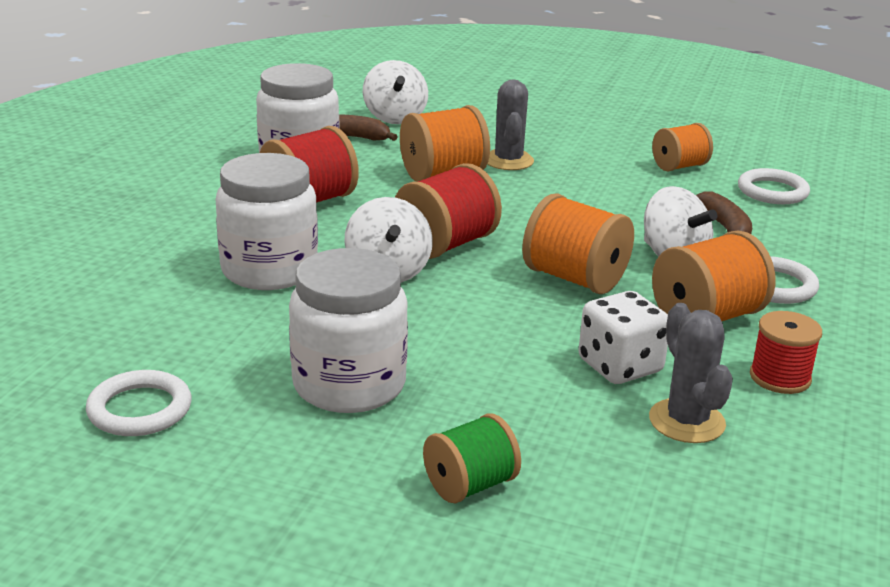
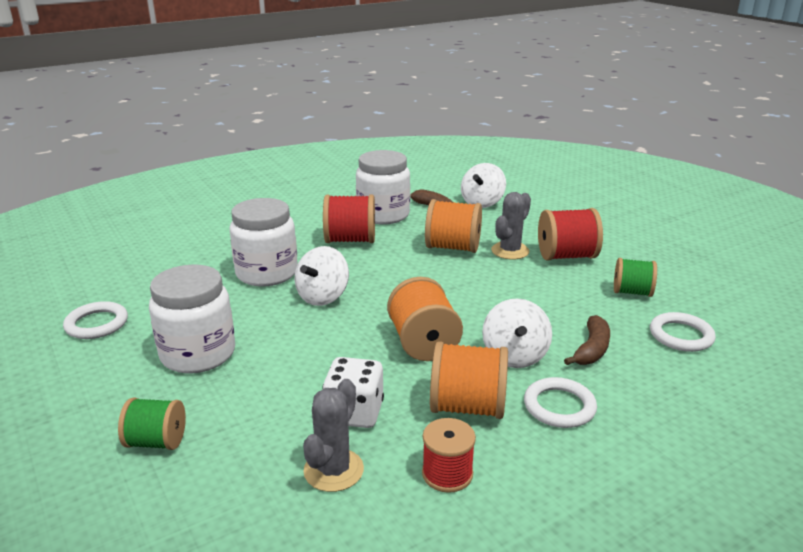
camera: 40 degrees right, 0 degrees up
(446, 245) = (382, 292): red spool -> red spool (566, 256)
(679, 166) = (632, 292): orange spool -> green spool

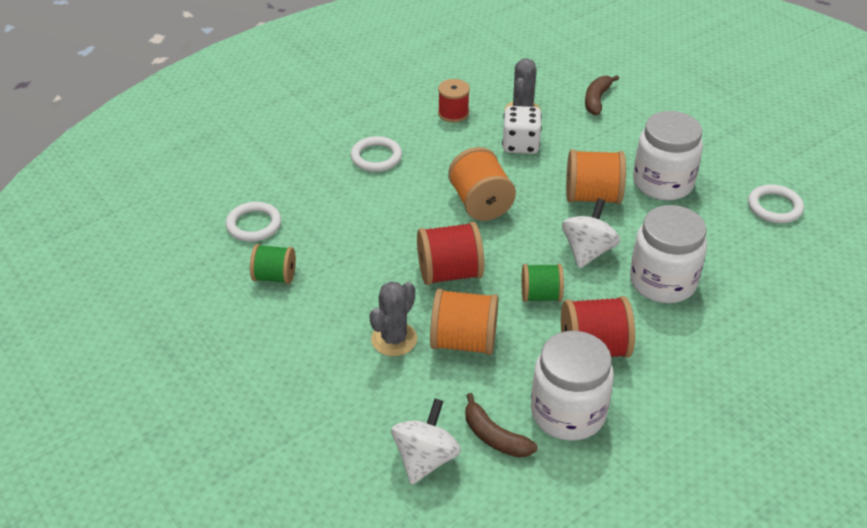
camera: 175 degrees right, 15 degrees up
(156, 442) = (641, 120): green spool -> green spool (540, 295)
(467, 407) = (442, 153): orange spool -> orange spool (592, 196)
(514, 356) = (404, 196): white spinning top -> none
(566, 256) = (327, 333): red spool -> red spool (449, 273)
(591, 349) = (338, 206): brown banana -> brown banana (597, 100)

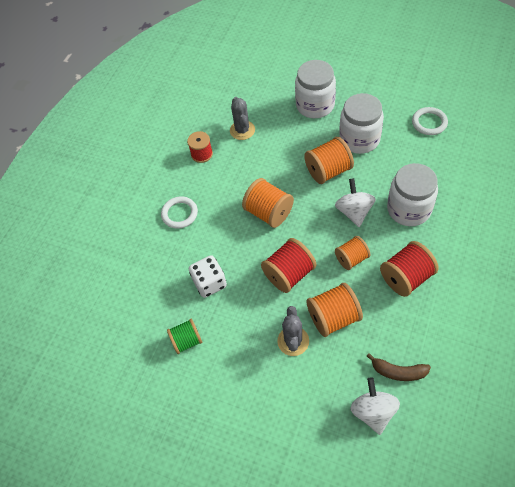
camera: 25 degrees left, 15 degrees up
(254, 225) = (142, 310): white ring -> none
(520, 145) = (259, 156): white dice -> white dice (210, 283)
(540, 295) = (351, 259): green spool -> orange spool
(568, 413) = (424, 330): white jar -> white jar (315, 105)
(597, 100) = (279, 98): brown banana -> none

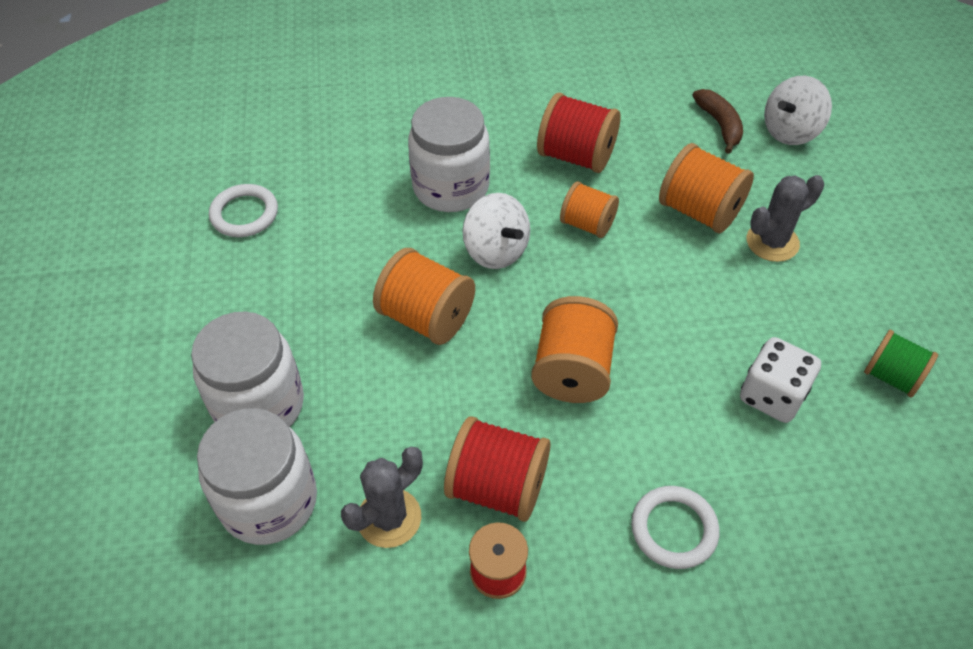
camera: 125 degrees left, 5 degrees down
(289, 274) = (671, 291): red spool -> red spool (497, 487)
(354, 212) = (496, 251): white spinning top -> white spinning top turned 90 degrees counterclockwise
(359, 139) = (326, 298): white jar -> white jar (269, 501)

